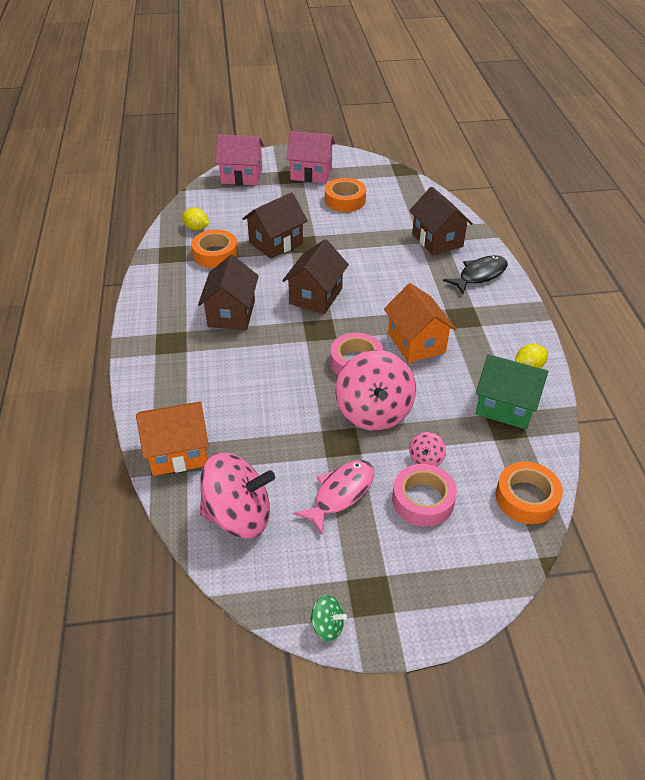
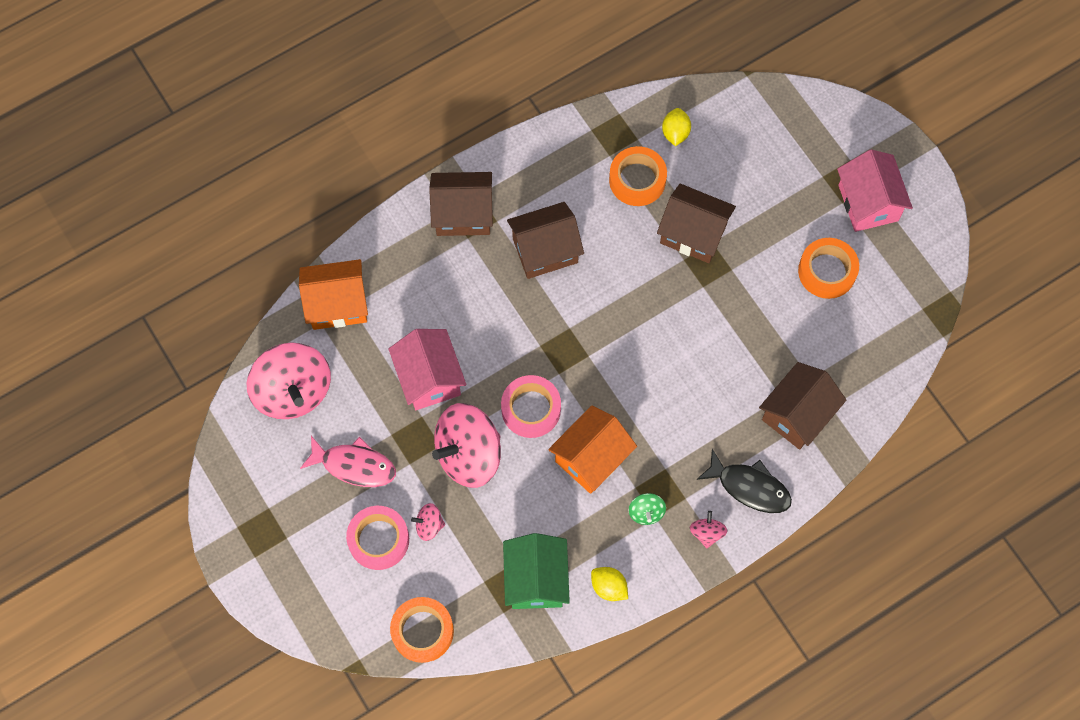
camera: 65 degrees right, 25 degrees up
(178, 452) = (337, 304): orange house -> orange house turned 60 degrees counterclockwise
(241, 176) = (814, 123): pink house -> pink house (429, 378)
(316, 296) = (617, 322): brown house -> brown house (463, 214)
(327, 626) = (220, 510): green spinning top -> green spinning top (646, 512)
(505, 304) = (707, 533): none -> pink spinning top

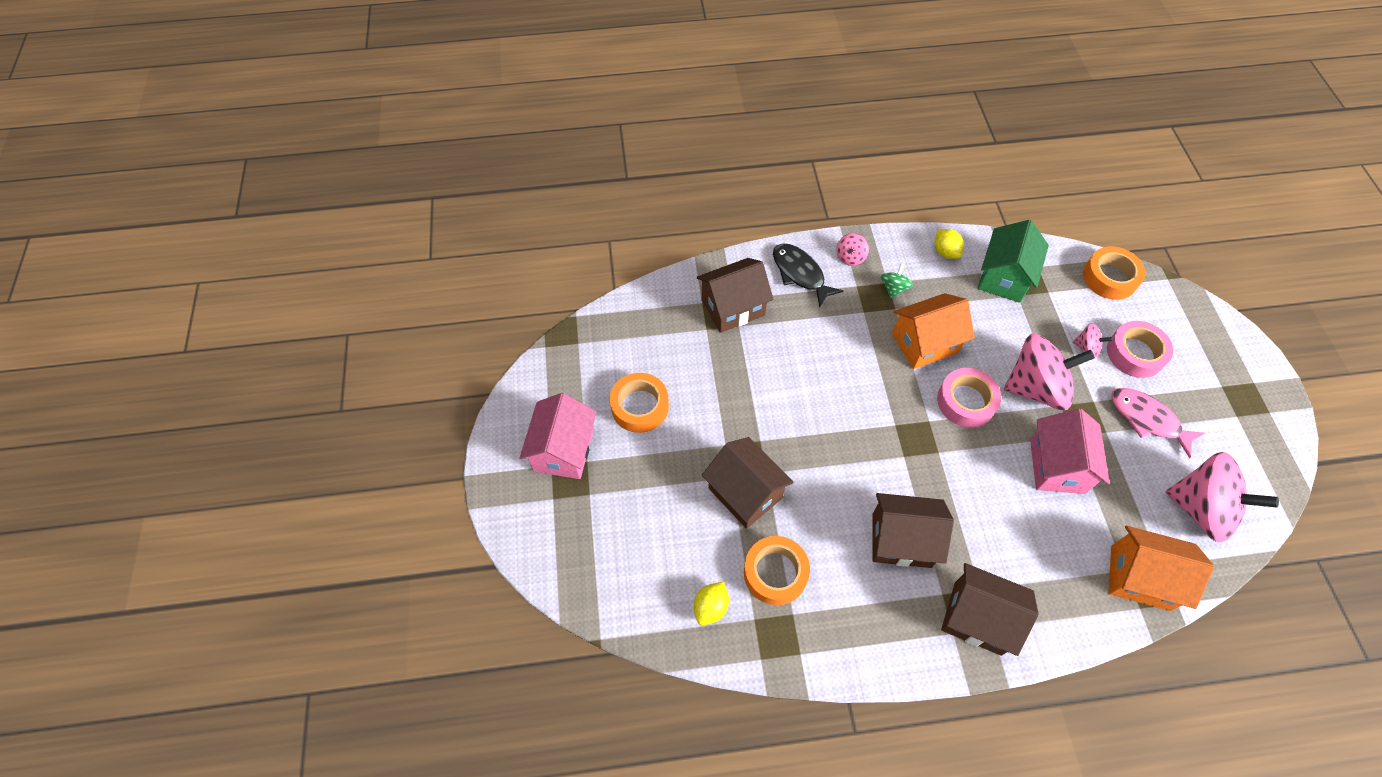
camera: 155 degrees left, 10 degrees down
(293, 391) = (1200, 509): pink spinning top -> pink spinning top turned 120 degrees clockwise

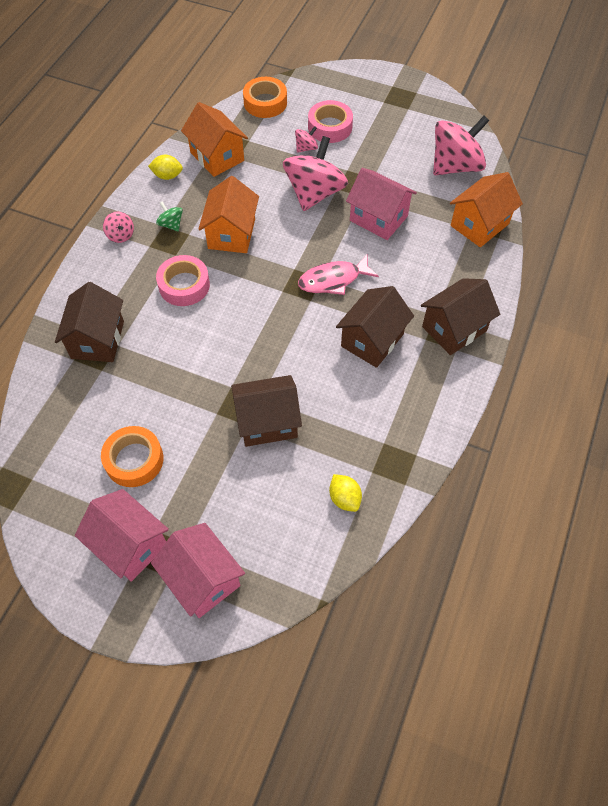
camera: 60 degrees left, 0 degrees up
(565, 526) = (202, 579): none -> pink house
(775, 573) = (345, 437): orange tape -> none
(800, 273) = (106, 276): black fish -> none
(966, 401) = (295, 238): pink tape -> pink tape (184, 285)
(1004, 277) = (217, 156): green house -> orange house
(1147, 419) = (379, 151): pink fish -> pink fish (333, 280)

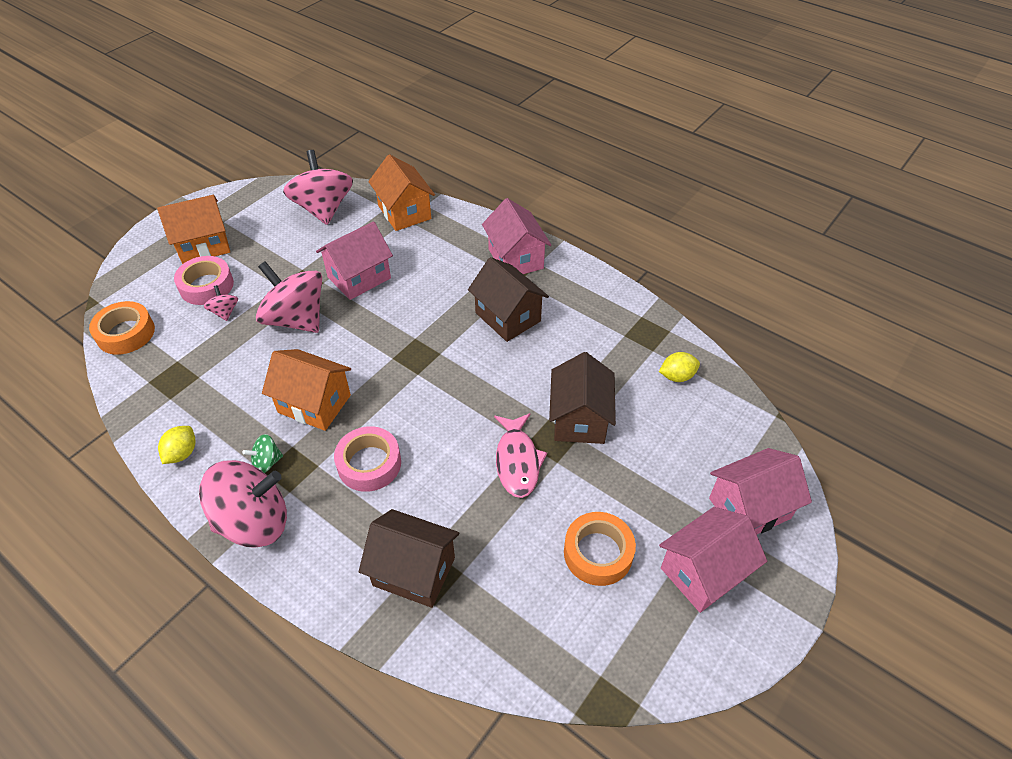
camera: 75 degrees left, 10 degrees down
(121, 235) = (254, 521): pink spinning top -> pink spinning top, size x2.29
(217, 156) = (183, 396): orange house -> orange house (203, 246)
(333, 280) = (422, 330): pink fish -> pink fish (517, 461)
(454, 329) = (515, 259): brown house -> pink house

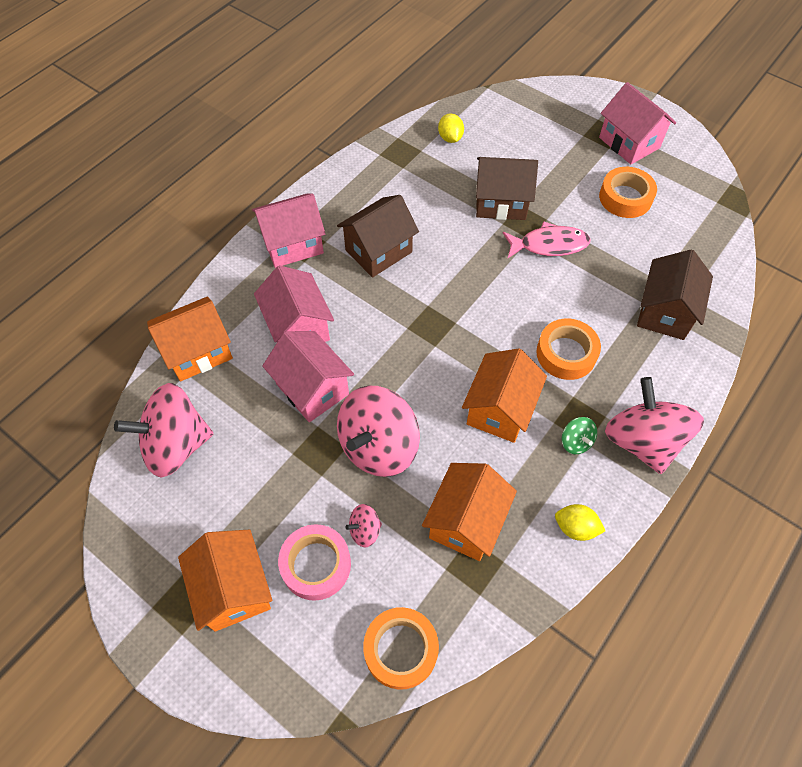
camera: 90 degrees left, 10 degrees up
(212, 375) = (466, 522): none -> orange house
(369, 464) = (566, 353): pink tape -> orange tape
(749, 508) = (572, 113): pink house -> pink house (298, 327)

